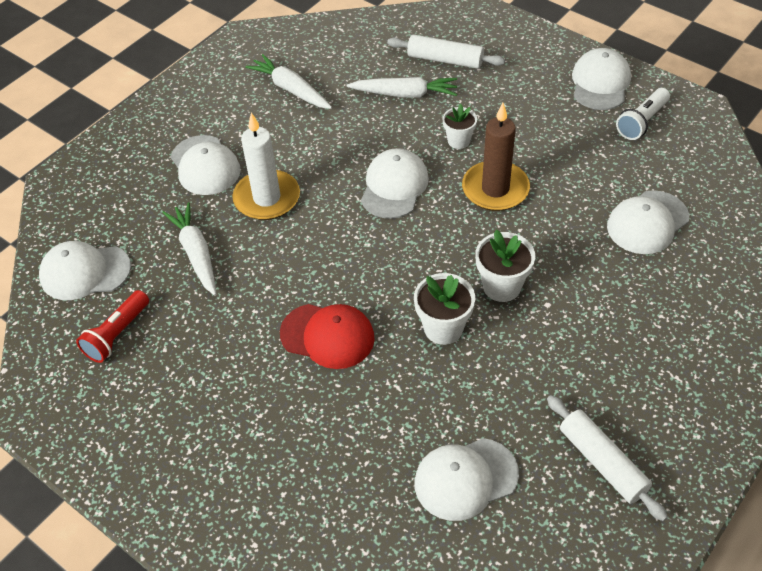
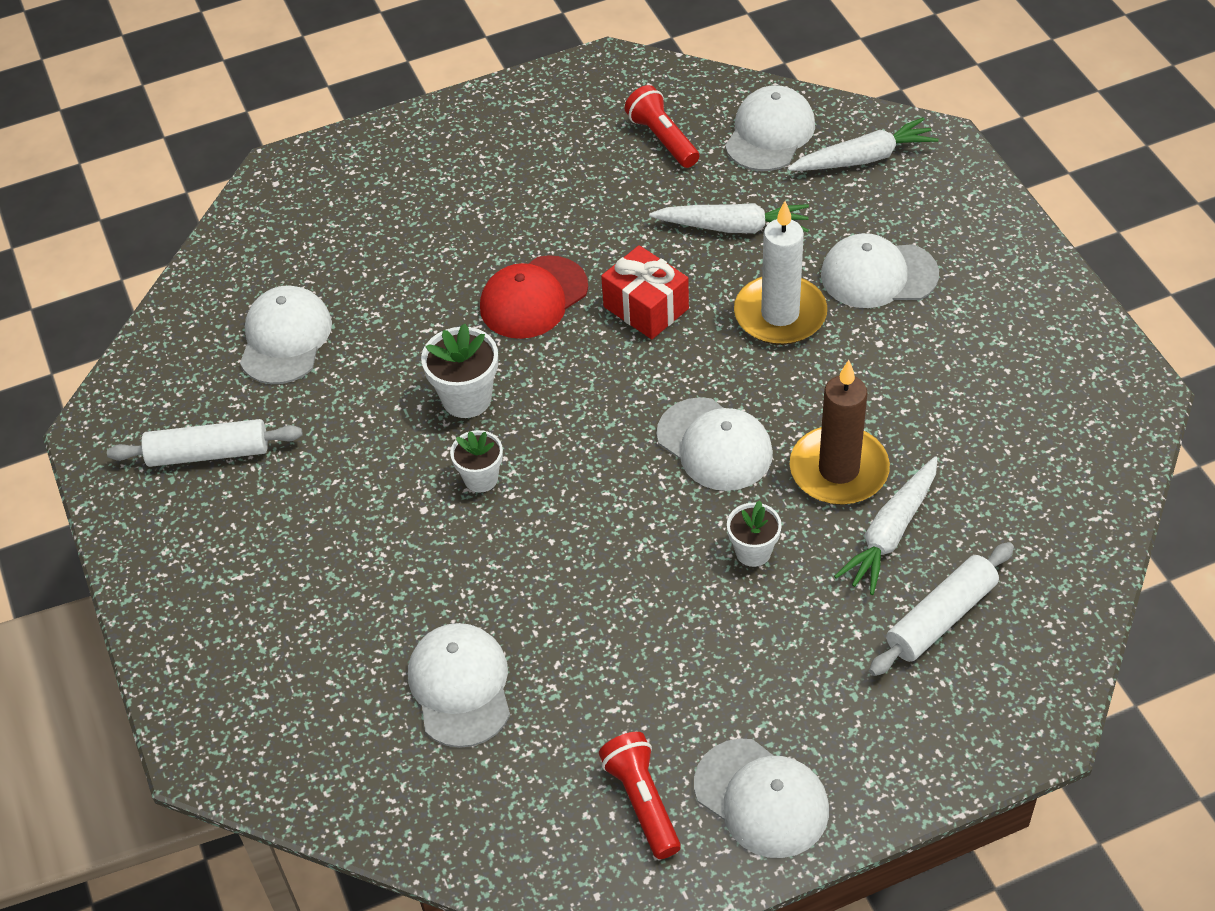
camera: 120 degrees right, 0 degrees up
(290, 89) = (981, 407): white carrot -> white carrot (864, 158)
(300, 268) = (646, 308): none -> red gift
(495, 189) = (636, 549): brown candle -> brown candle (839, 470)
(501, 286) = (481, 478): white flower pot -> white flower pot, size x0.67
(642, 122) = (642, 801): white flashlight -> red flashlight

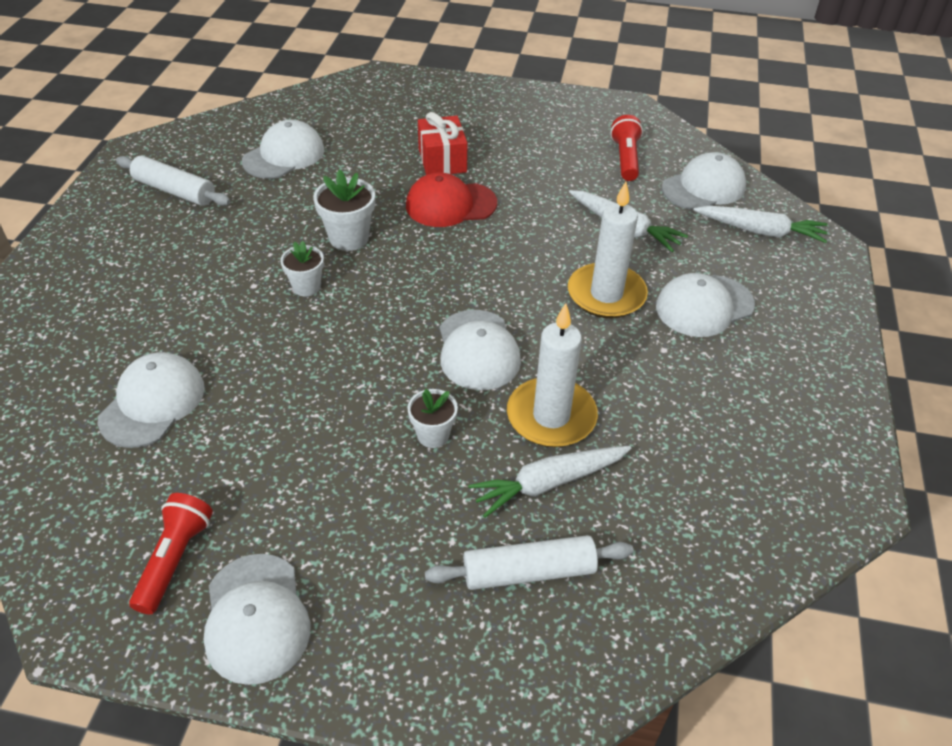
camera: 30 degrees right, 5 degrees down
(646, 308) = (517, 245): red gift -> red gift (442, 160)
(839, 470) = (551, 416): brown candle -> white candle
(878, 275) = (704, 306): white cap -> white cap turned 60 degrees counterclockwise

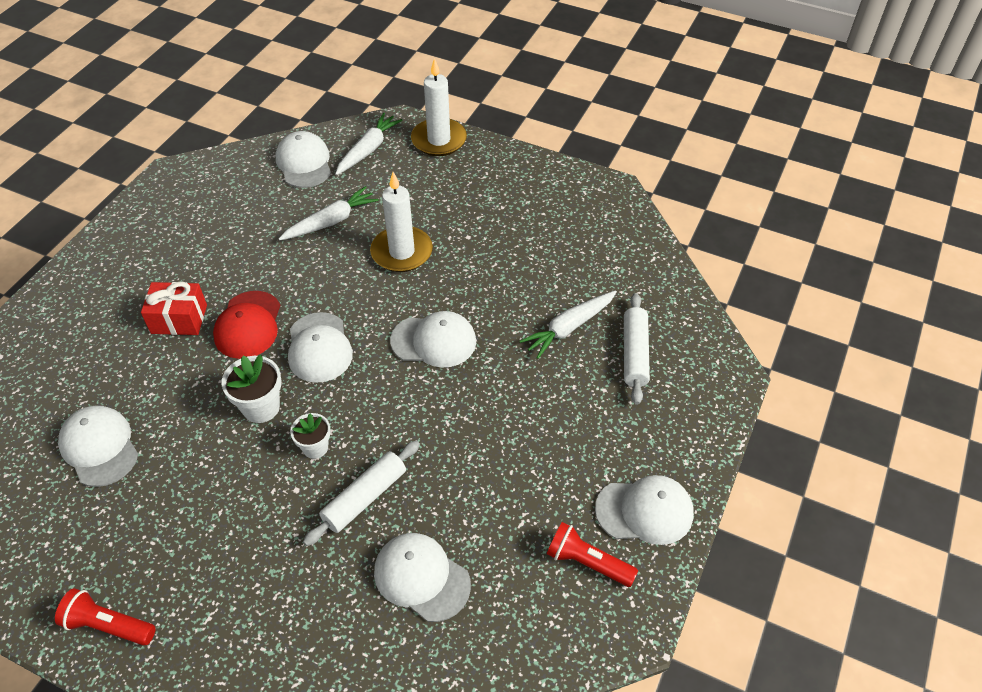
camera: 75 degrees left, 5 degrees up
(174, 191) = (110, 555): white rolling pin -> white rolling pin (365, 498)
(433, 435) = (510, 384): white flower pot -> none
(548, 483) = (569, 328): white carrot -> white carrot turned 60 degrees clockwise
(551, 416) = (511, 313): white candle -> white candle (439, 140)
(625, 159) = (243, 197): red flashlight -> red flashlight (108, 625)
(704, 306) = (434, 203): white cap -> white cap (319, 348)

